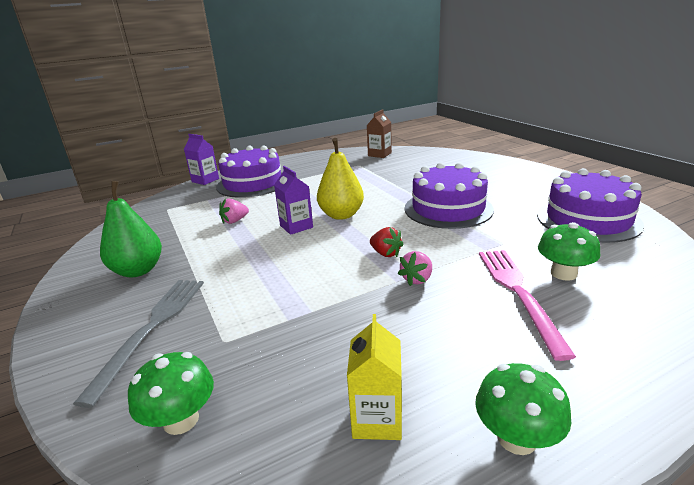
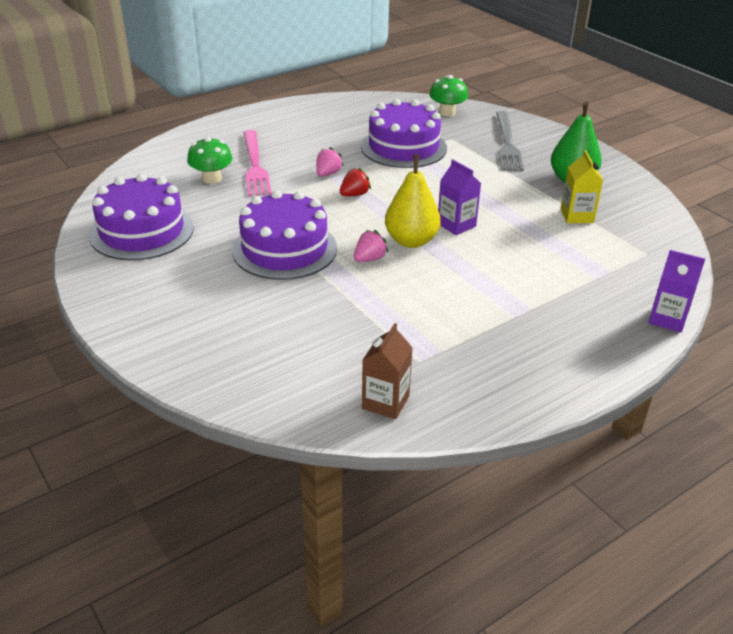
camera: 170 degrees right, 10 degrees up
(234, 221) = (535, 233): pink strawberry -> pink strawberry (369, 259)
(252, 183) = (576, 308): purple cake -> purple cake (403, 147)
(377, 419) = (351, 114): yellow carton -> yellow carton (577, 216)
(386, 253) = (354, 194): red strawberry -> red strawberry turned 105 degrees clockwise
(516, 438) = (289, 111): green mushroom -> none

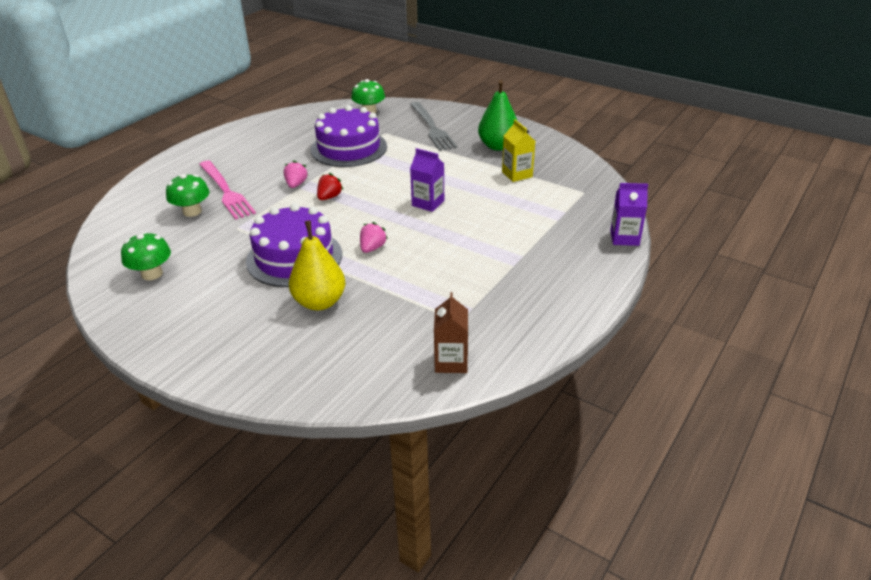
camera: 20 degrees left, 0 degrees up
(142, 231) = (152, 274): purple cake -> green mushroom
(411, 241) = (398, 225): yellow pear -> yellow pear (320, 302)

